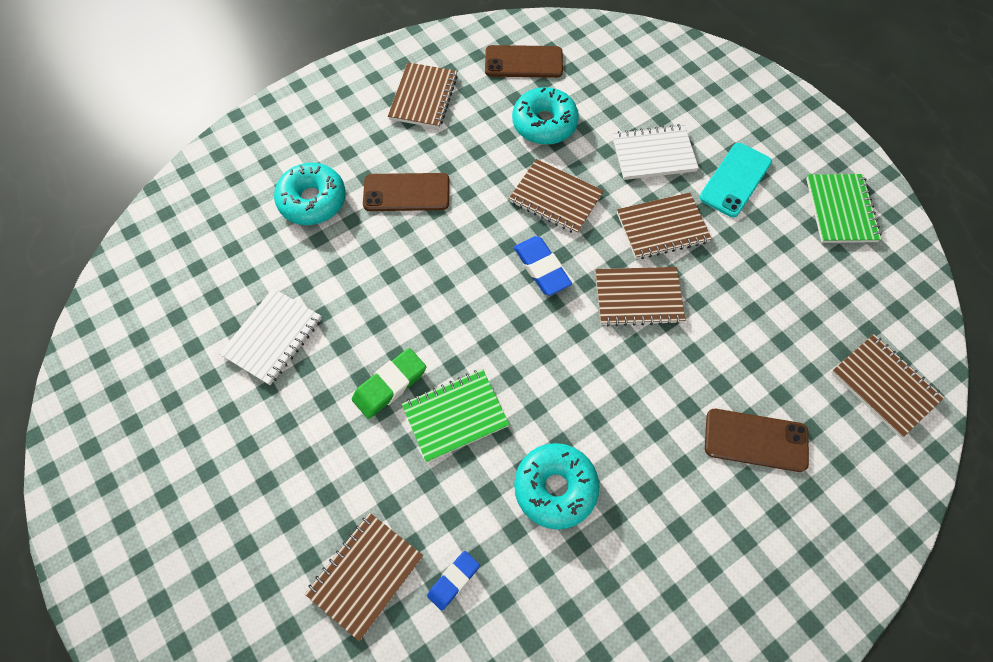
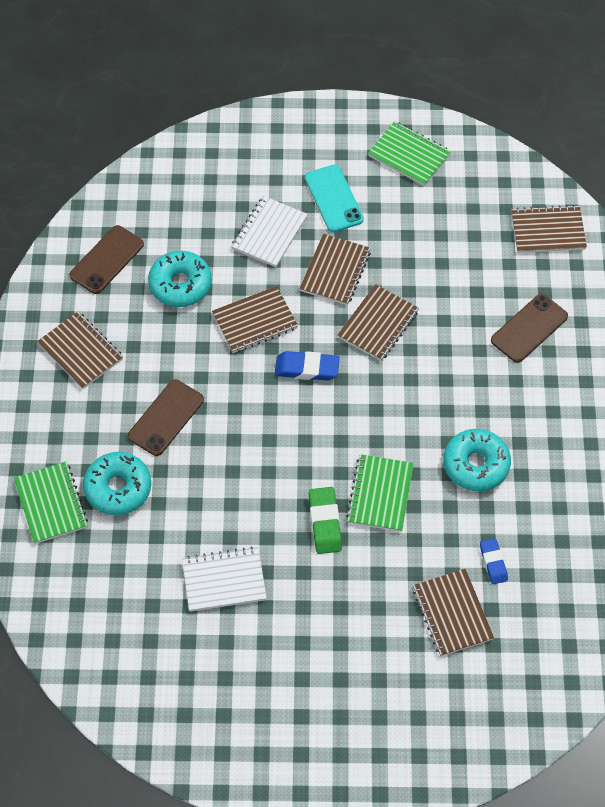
camera: 55 degrees left, 5 degrees down
(266, 164) = (51, 504): none -> green notebook
(273, 337) = (224, 580): white notebook -> white notebook turned 75 degrees counterclockwise

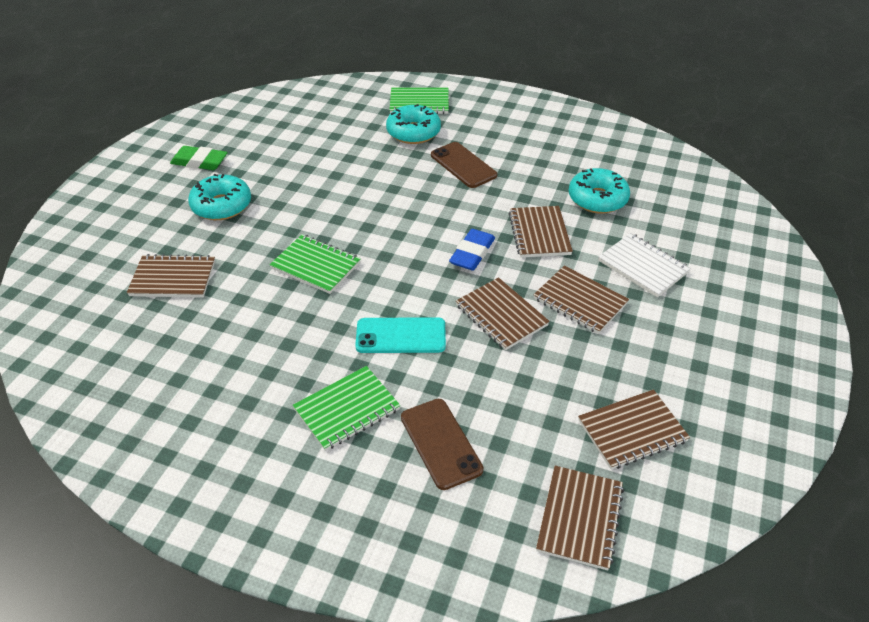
camera: 110 degrees right, 15 degrees down
(80, 352) = (547, 136): brown notebook -> brown notebook (632, 431)
(107, 260) = (638, 165): brown phone -> none
(224, 580) = (302, 164): white notebook -> none
(325, 522) = (312, 226): green eraser -> green eraser (199, 162)
(333, 198) = (678, 325): turquoise phone -> turquoise phone (401, 336)
(409, 155) = (734, 410): green notebook -> green notebook (347, 409)
(476, 465) = (302, 340): turquoise donut -> turquoise donut (221, 205)
(493, 562) = (196, 320): blue eraser -> none

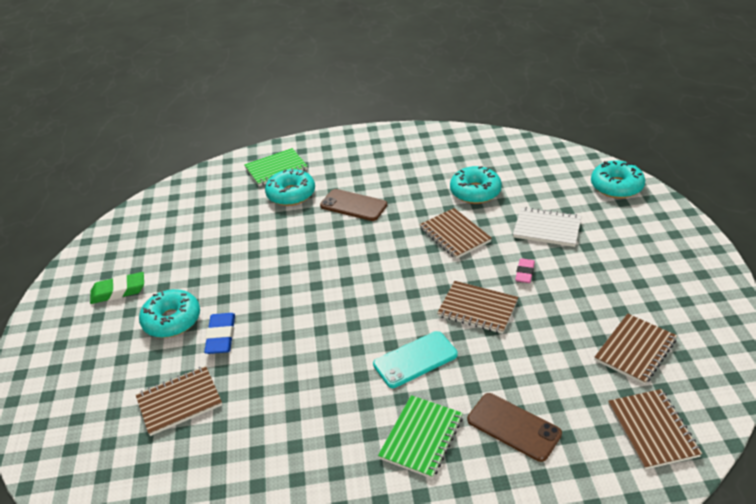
camera: 25 degrees left, 5 degrees down
(316, 266) = (299, 335): green notebook -> none
(472, 253) = (417, 271): blue eraser -> blue eraser (221, 336)
(580, 301) = (525, 273): brown notebook -> pink eraser
(762, 254) = (616, 186): none -> turquoise donut

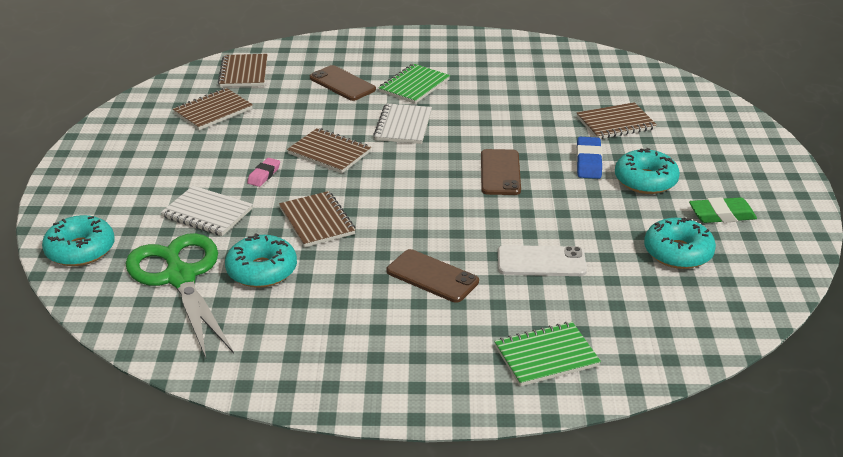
camera: 175 degrees left, 5 degrees down
(275, 227) = (541, 262): none -> white phone
(291, 194) = (520, 307): turquoise donut -> turquoise donut (678, 252)
(307, 309) = (500, 173): none -> brown phone
(415, 359) = (403, 126): turquoise phone -> white notebook
(528, 179) = (180, 277): none -> green scissors

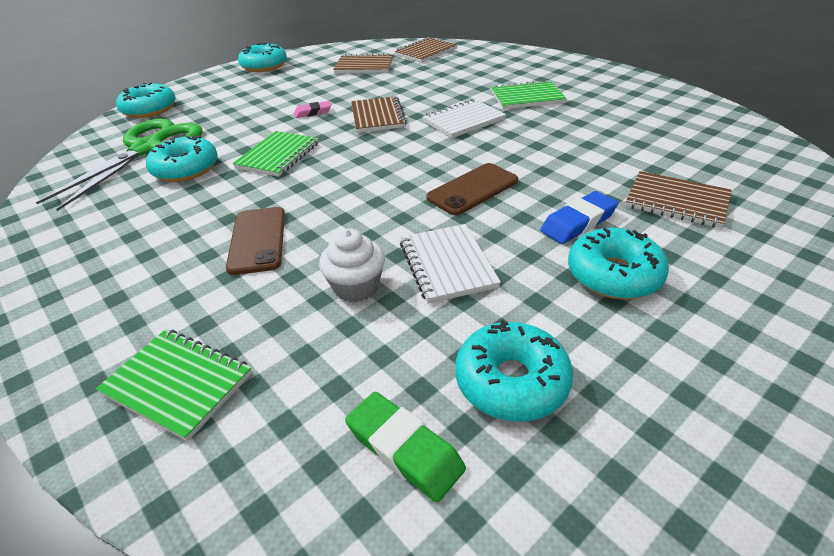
camera: 50 degrees right, 5 degrees up
(98, 153) = (264, 66): none -> turquoise donut
(207, 213) = (238, 120): white notebook -> white notebook (447, 265)
(317, 221) = (278, 156): brown notebook -> green notebook
(342, 84) = (475, 78): brown phone -> none
(541, 262) = (356, 287): white phone -> white cupcake
(722, 215) = (655, 376): green eraser -> green eraser (404, 449)

